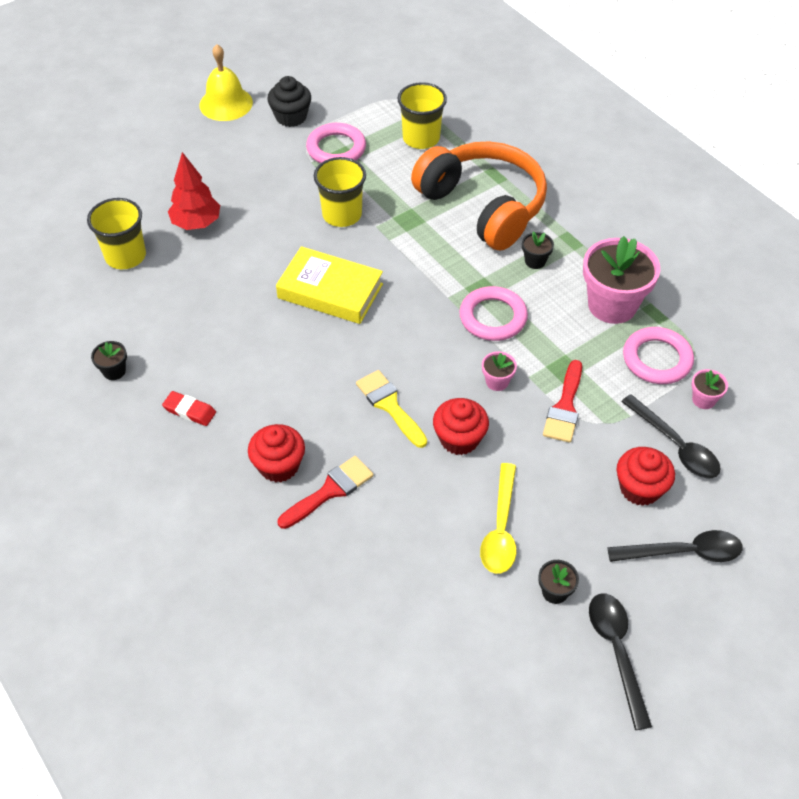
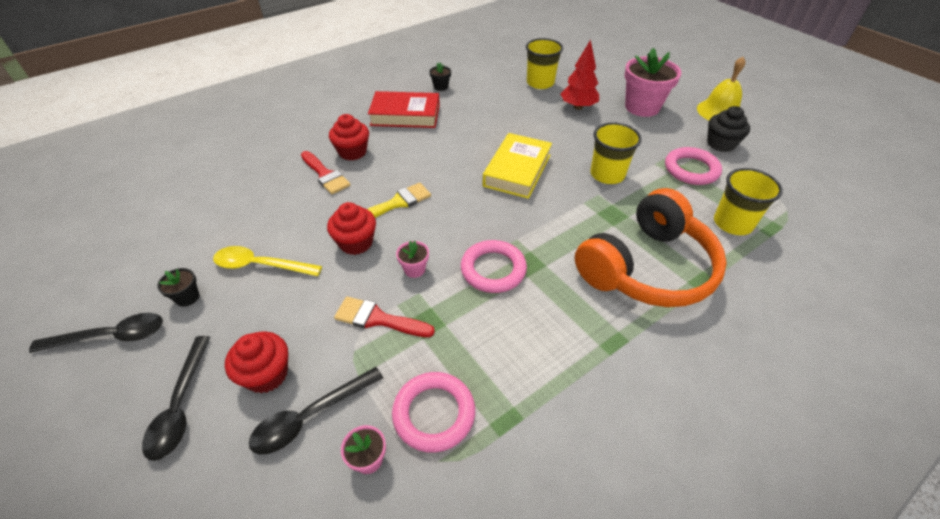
camera: 90 degrees right, 5 degrees down
(189, 411) = (405, 115): red eraser -> red book
(535, 261) = (574, 307): black flower pot -> none
(612, 305) = (516, 375): pink flower pot -> pink flower pot (642, 107)

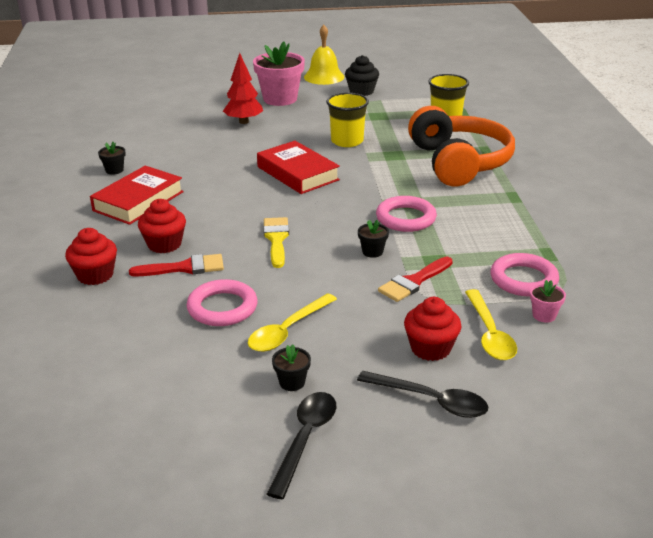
camera: 60 degrees left, 15 degrees down
(310, 416) = (489, 334): black spoon -> yellow spoon
(356, 243) = (309, 272): red cupcake -> red cupcake (95, 275)
(414, 269) = (372, 252): pink flower pot -> black flower pot
(517, 170) = (297, 173): yellow book -> red book
(540, 83) = (182, 124): yellow cup -> none
(691, 169) = (377, 111): pink ring -> pink ring (222, 308)

